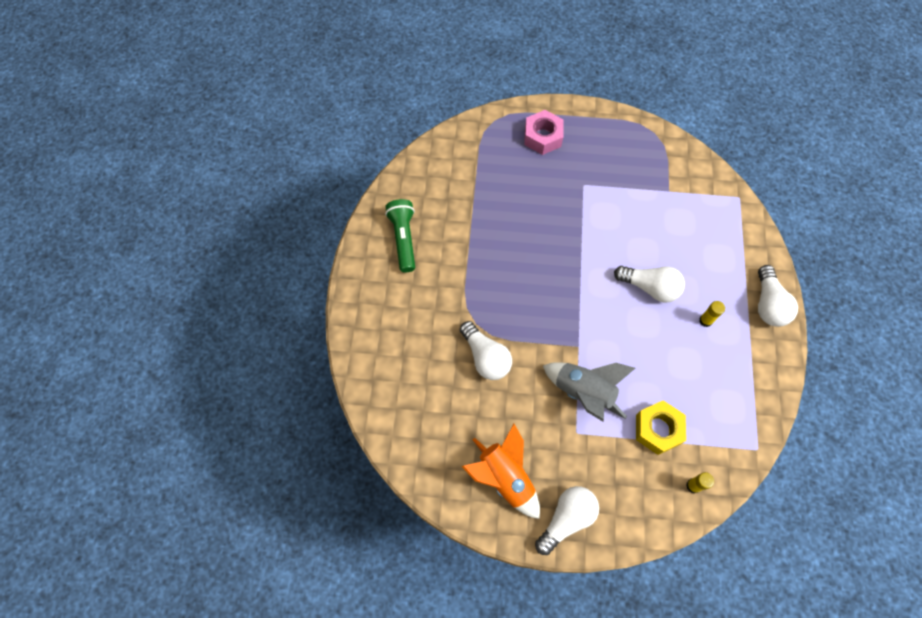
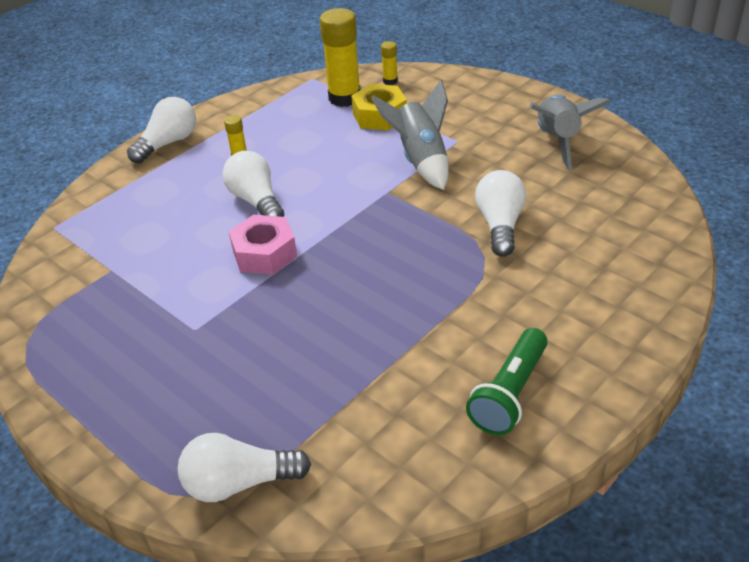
camera: 140 degrees left, 25 degrees down
(504, 477) = (558, 141): orange rocket -> grey rocket
(542, 137) = (167, 422): pink nut -> pink nut (264, 253)
(566, 519) = (521, 102): white light bulb -> white light bulb (239, 483)
(705, 437) = (344, 98): none -> yellow glue stick

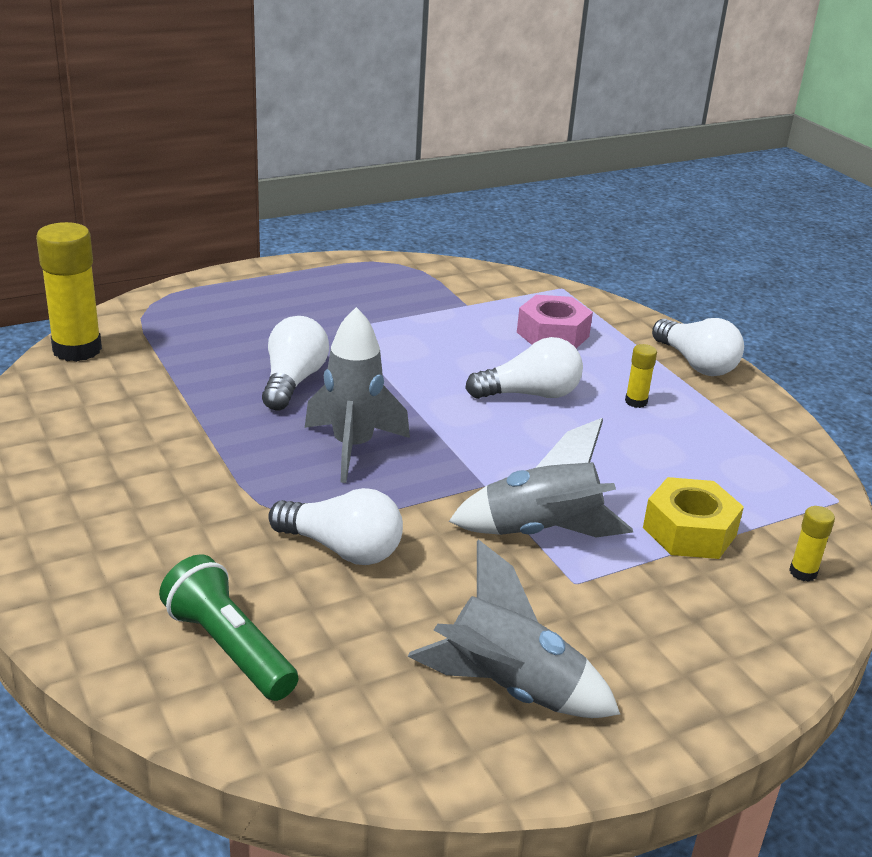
camera: 105 degrees right, 10 degrees down
(239, 483) = (145, 317): white light bulb -> white light bulb (293, 381)
(264, 253) = (425, 381): pink nut -> pink nut (552, 334)
(344, 98) = (760, 514): yellow glue stick -> yellow glue stick (77, 350)
(385, 258) = (352, 447): none -> grey rocket
(509, 393) = (79, 460): green flashlight -> green flashlight (229, 648)

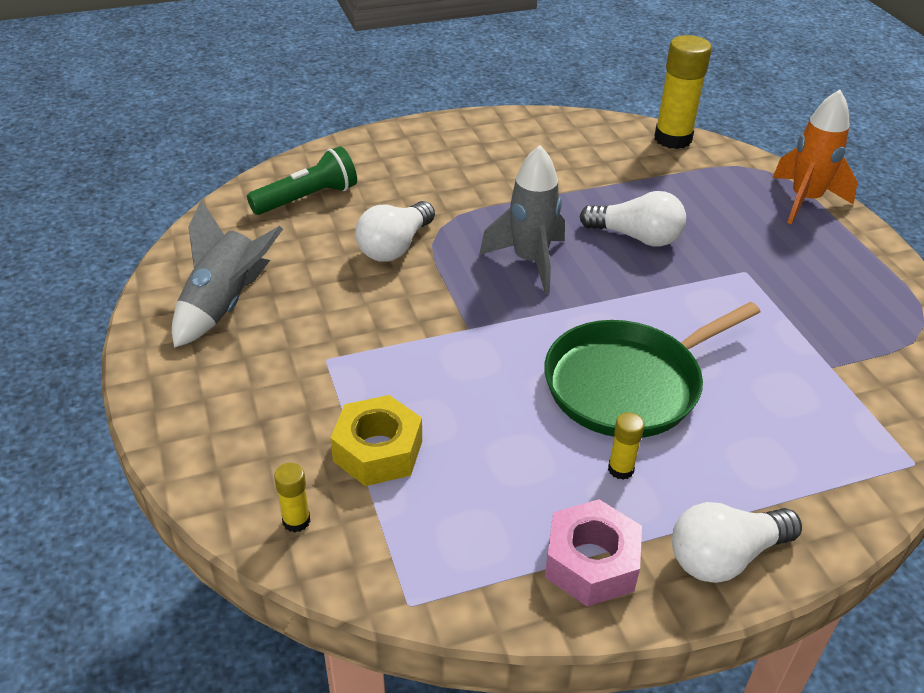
camera: 100 degrees right, 10 degrees up
(213, 289) = (805, 201): none -> orange rocket
(530, 394) = (628, 384): white light bulb -> green pan
(541, 532) = (395, 351): grey rocket -> none
(552, 334) = (774, 428): pink nut -> pink nut (591, 562)

